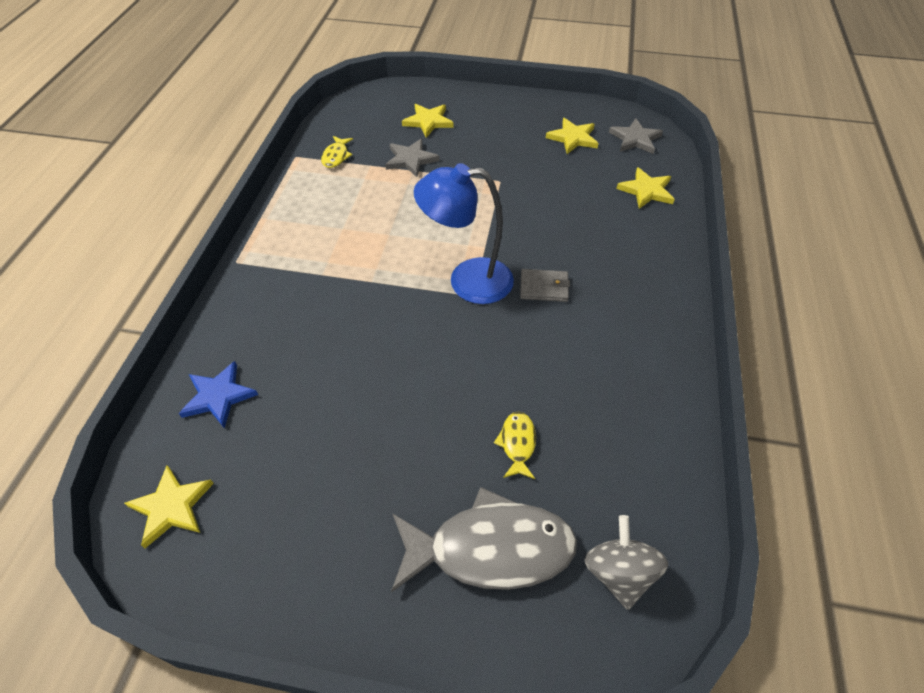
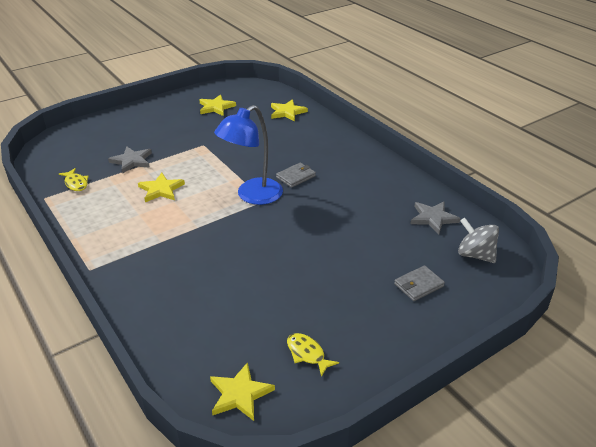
camera: 45 degrees left, 15 degrees down
(218, 396) = (187, 332): blue star -> none
(428, 122) = (114, 138): yellow star -> yellow star (161, 190)
(491, 548) = (418, 285): grey fish -> grey wallet
(517, 443) = (373, 242): yellow fish -> yellow fish (307, 354)
(635, 139) = (250, 93): grey star -> grey star (433, 218)

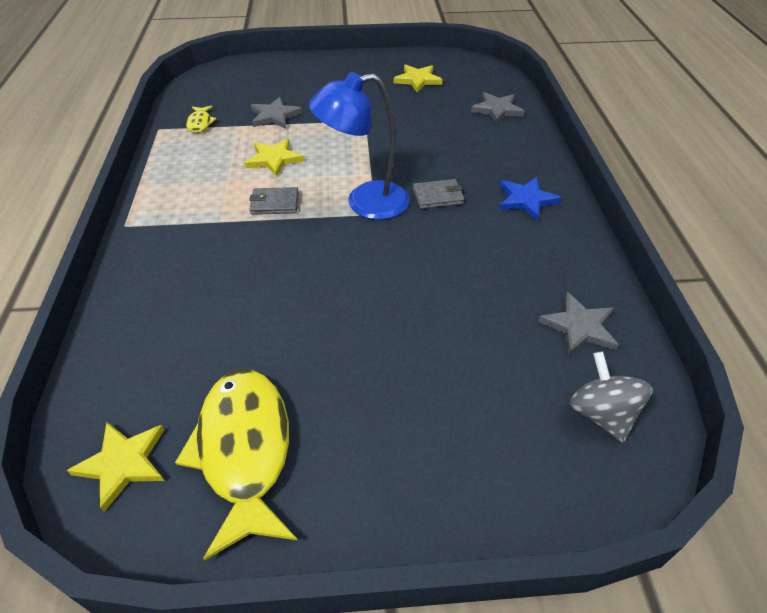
camera: 30 degrees right, 10 degrees up
(287, 112) = (497, 110): yellow star -> grey star
(307, 354) = (244, 450): yellow fish -> yellow fish, size x2.23
(350, 161) = (526, 200): none -> blue star
(418, 285) = (474, 422): grey wallet -> grey wallet (274, 203)

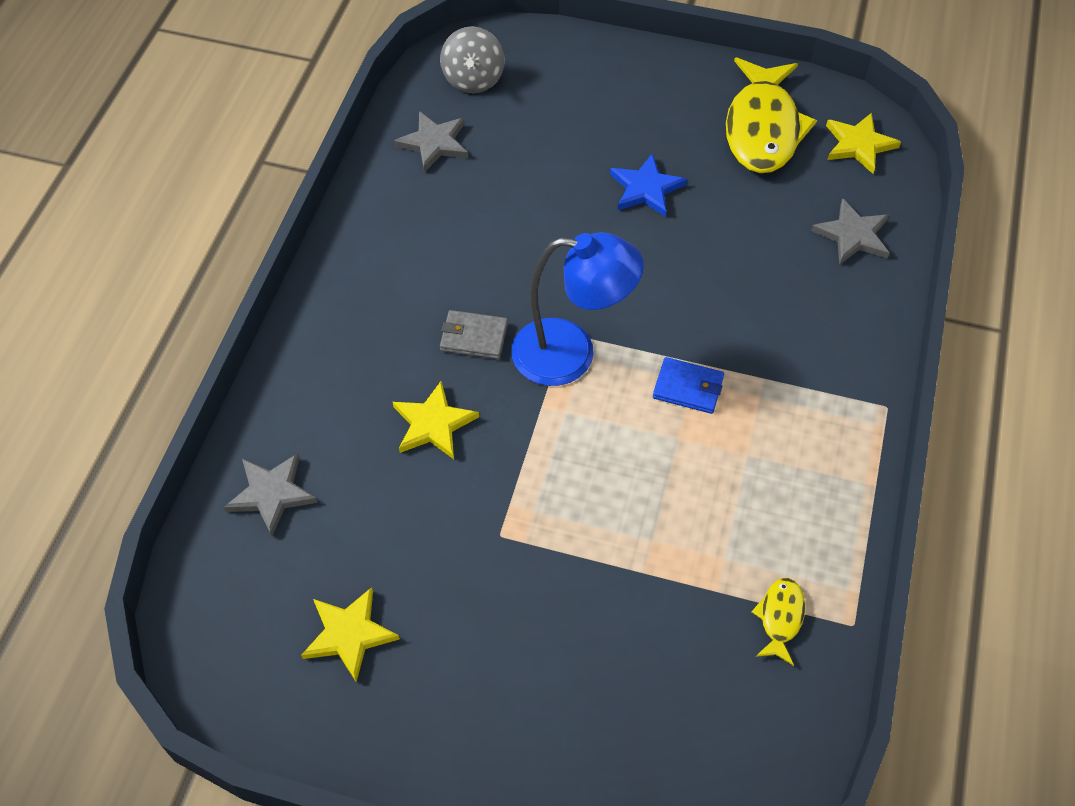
camera: 160 degrees left, 10 degrees up
(274, 159) = (671, 480): yellow star -> yellow star (433, 424)
(274, 203) = (688, 388): grey wallet -> blue wallet
(275, 116) = (647, 598): grey star -> grey star (852, 235)
(526, 200) = (369, 299): blue star -> blue star (646, 188)

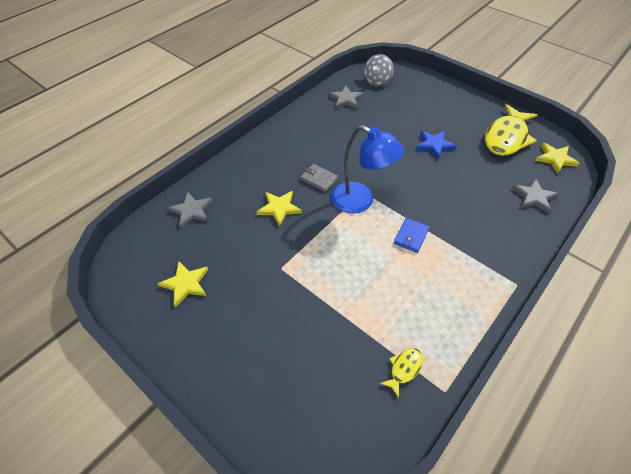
camera: 25 degrees right, 5 degrees down
(688, 388) = (411, 236): blue wallet -> blue wallet turned 75 degrees clockwise

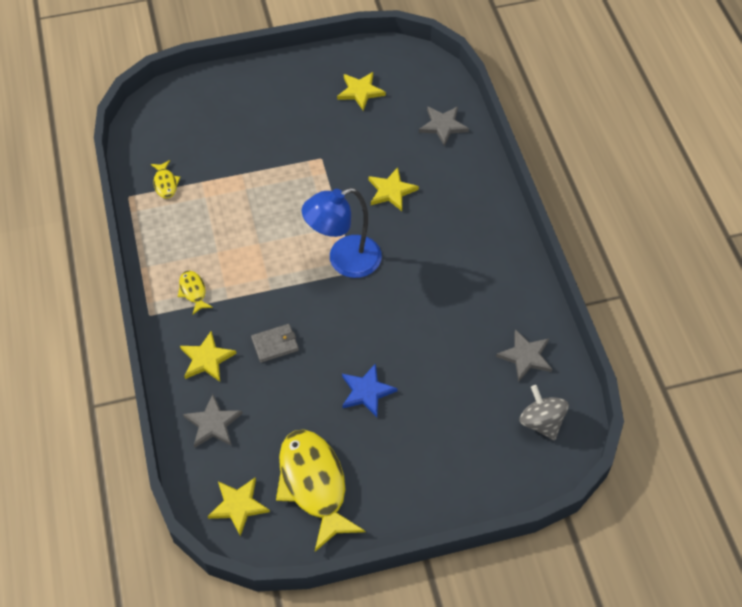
camera: 125 degrees right, 5 degrees up
(319, 179) = (404, 244): grey wallet -> grey wallet (275, 344)
(411, 236) = (268, 272): blue wallet -> none
(471, 270) = (193, 291): none -> yellow fish
(504, 227) = (207, 359): none -> yellow star

